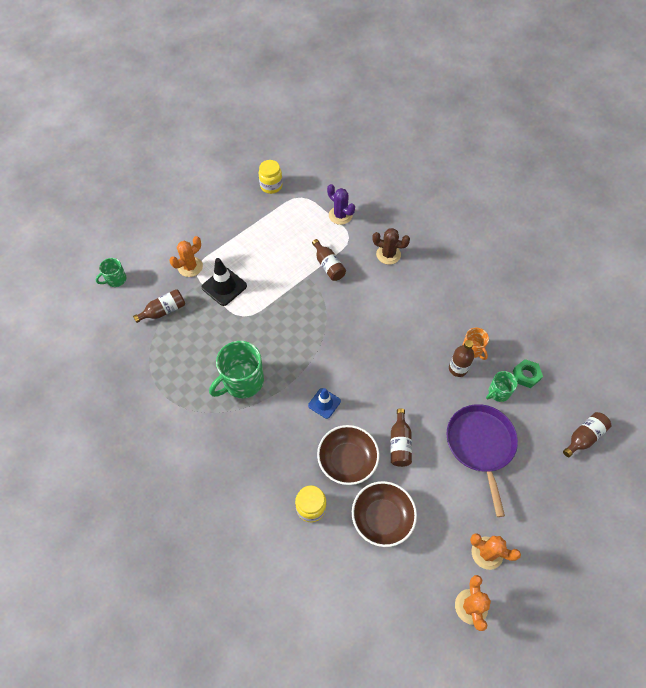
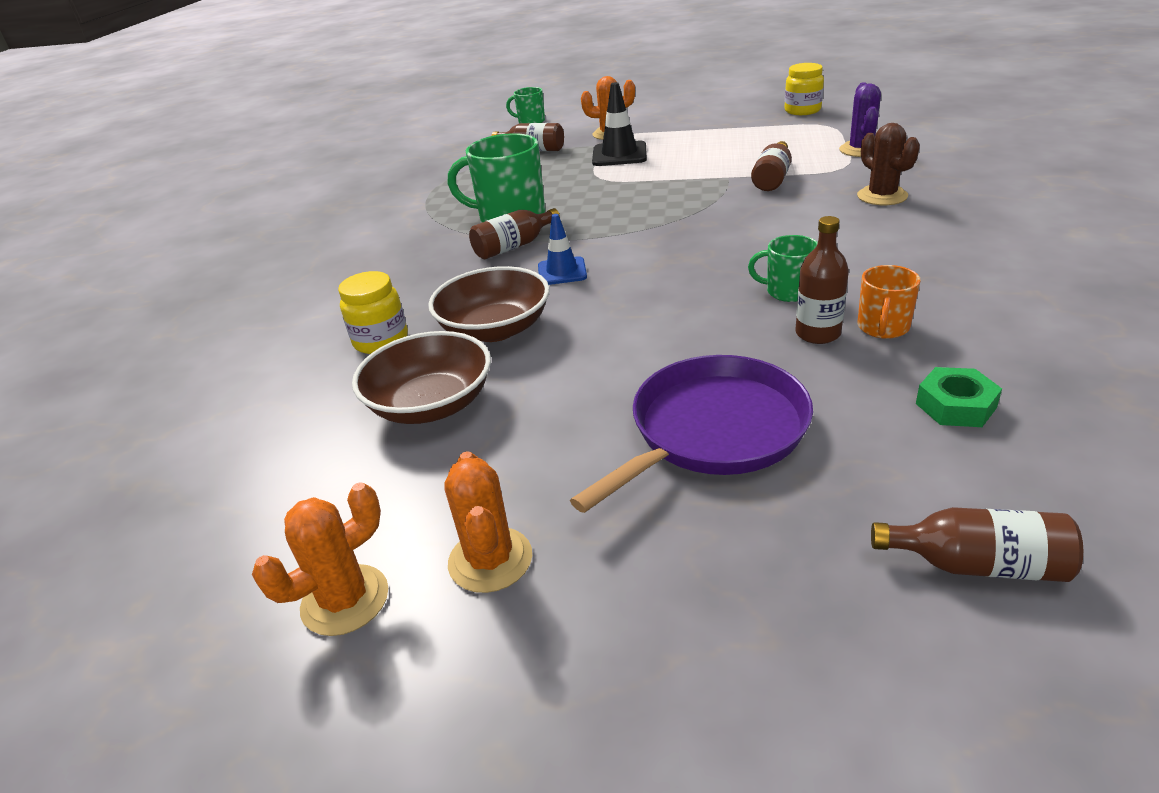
camera: 55 degrees right, 25 degrees down
(400, 443) = (588, 354): brown bottle -> brown bottle (514, 246)
(498, 392) = (855, 394): green mug -> green mug (788, 291)

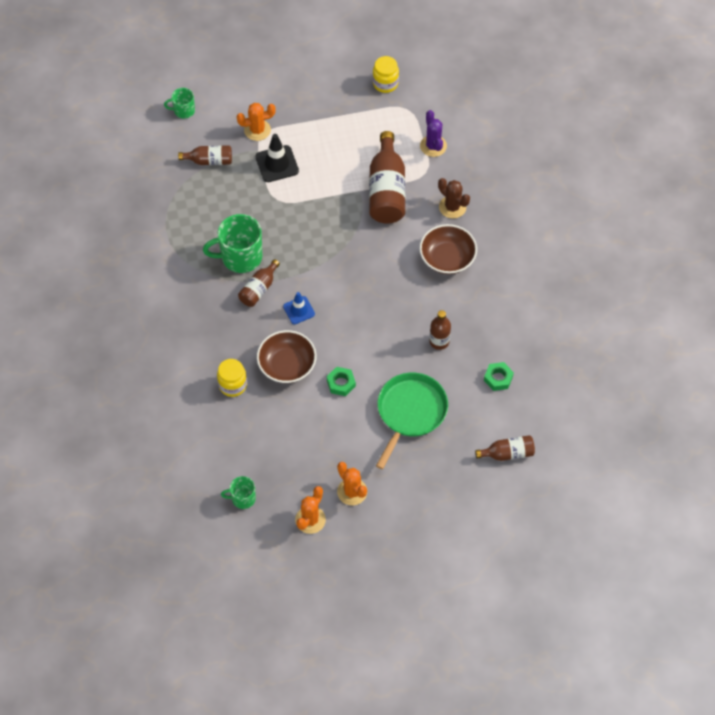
camera: 25 degrees left, 25 degrees up
(431, 404) = (285, 422): brown bowl -> brown bowl (447, 258)
(581, 365) = (341, 383): none -> green nut
(712, 431) = (410, 412): purple pan -> green pan
(772, 178) = (387, 190): brown bottle -> brown bottle, size x1.84
(788, 291) = (420, 310): green mug -> green mug (242, 498)
(883, 327) = (466, 332): orange mug -> none

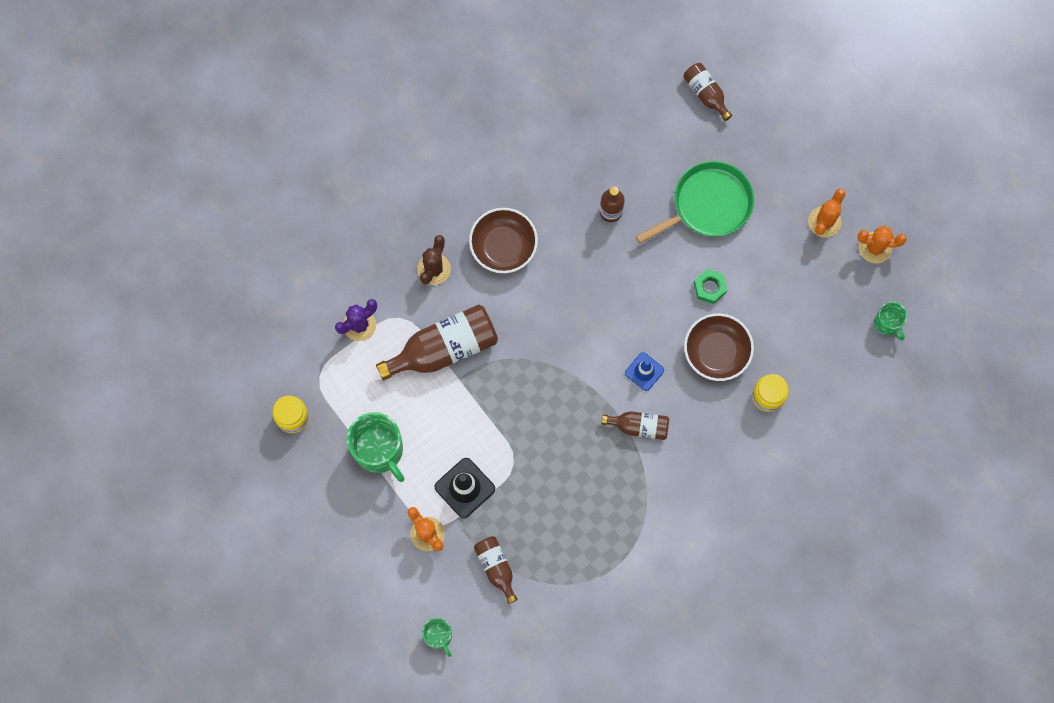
camera: 115 degrees left, 15 degrees up
(240, 257) = (608, 467): green mug -> green mug (379, 450)
(410, 412) = (708, 205): green pan -> green pan turned 150 degrees clockwise
(498, 378) = (625, 136): green nut -> none

